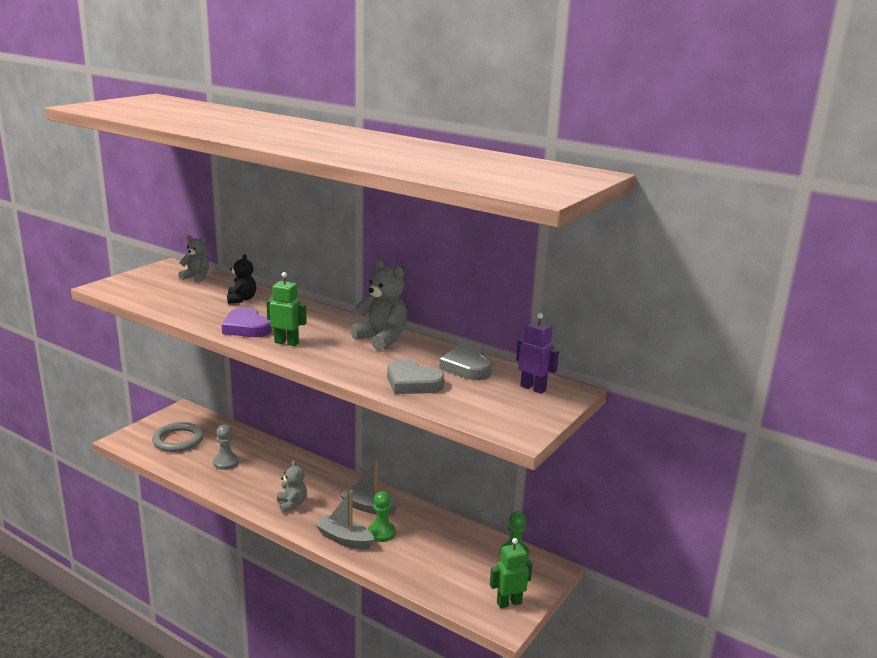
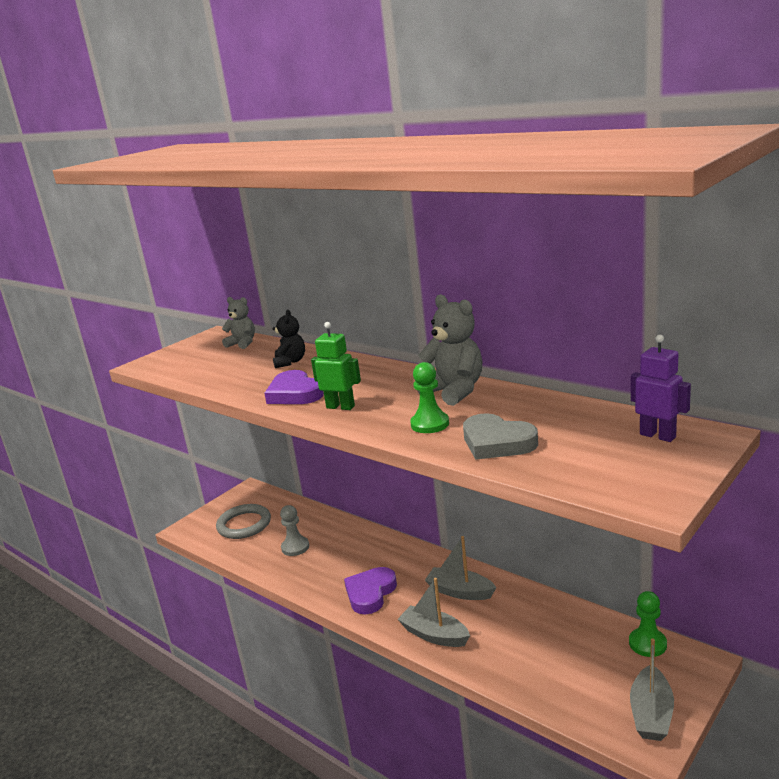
camera: 10 degrees right, 0 degrees up
(292, 504) = (370, 593): grey teddy bear -> purple heart
(381, 533) = (478, 624): green pawn -> green pawn (430, 424)
(467, 366) = (565, 415): grey heart -> none
(509, 603) = (651, 714): green robot -> grey boat

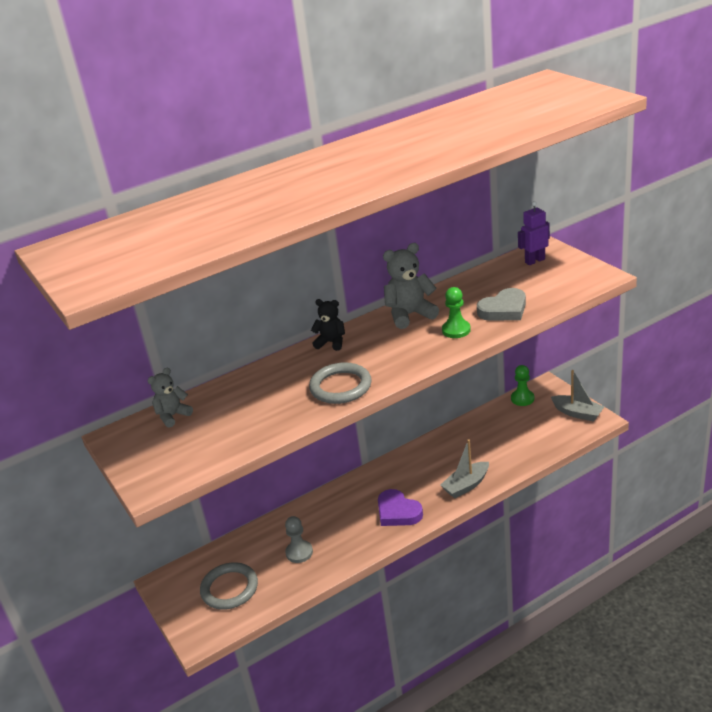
camera: 70 degrees left, 10 degrees up
(290, 362) = (262, 387): black teddy bear -> black teddy bear (331, 342)
(294, 393) = (340, 387): purple heart -> grey ring
(340, 407) = (391, 365): green robot -> none
(460, 591) = (426, 464): grey boat -> none

